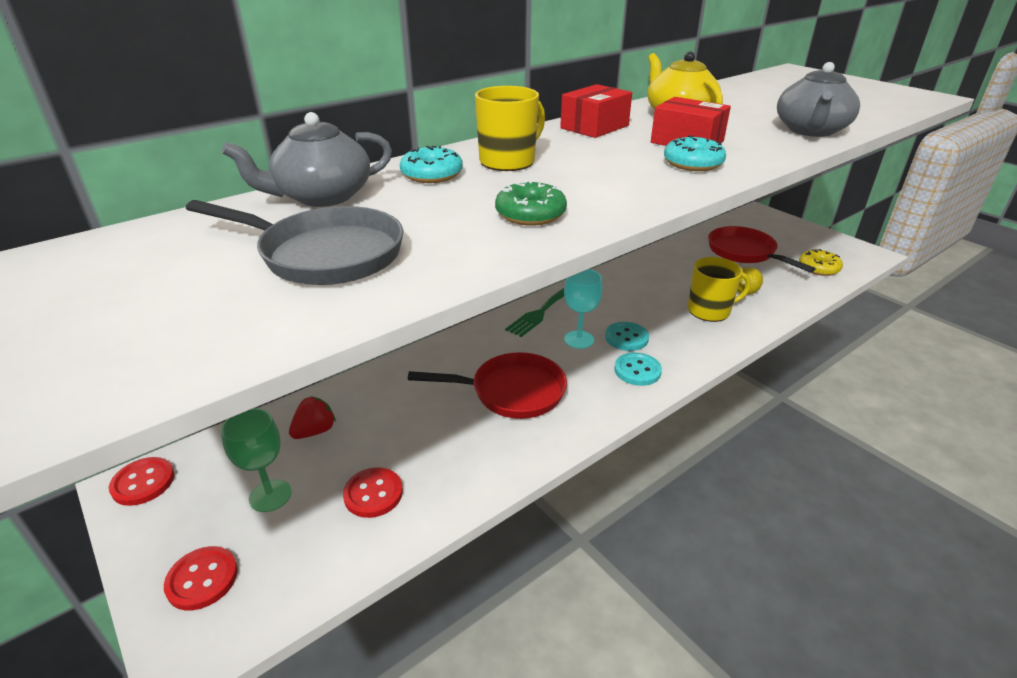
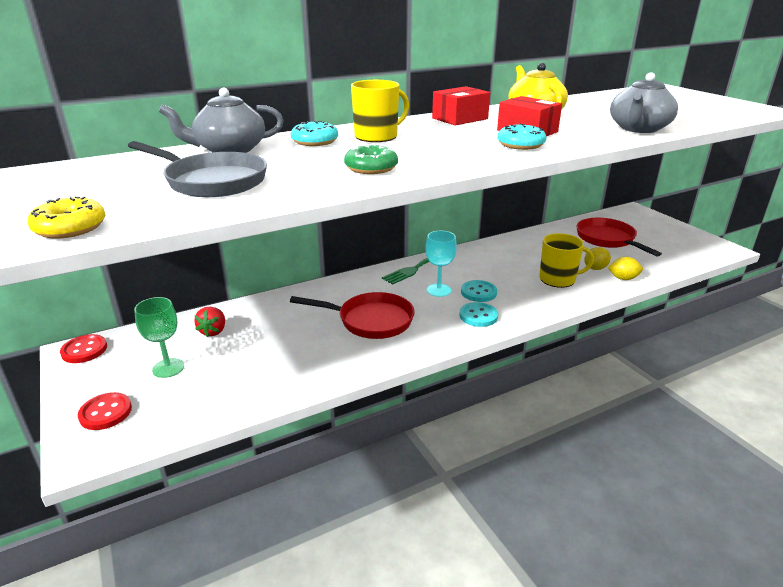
camera: 10 degrees right, 5 degrees down
(315, 431) = (213, 331): red strawberry -> red strawberry turned 135 degrees clockwise
(373, 494) = (242, 375): red button -> none
(779, 302) = (623, 278): none -> yellow lemon
(818, 268) = (670, 256): yellow donut -> yellow donut (70, 228)

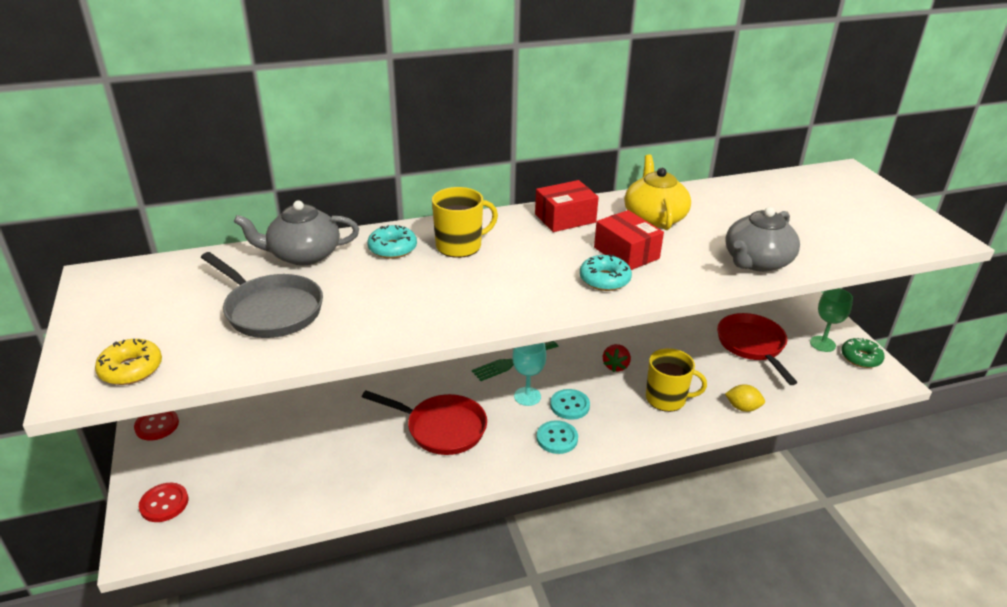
camera: 10 degrees right, 5 degrees up
(168, 368) = (229, 459): green goblet -> green goblet (822, 344)
(213, 331) = (281, 419): red strawberry -> red strawberry (615, 366)
(371, 168) = (429, 305): green donut -> green donut (860, 358)
(595, 268) = (717, 388): yellow lemon -> none

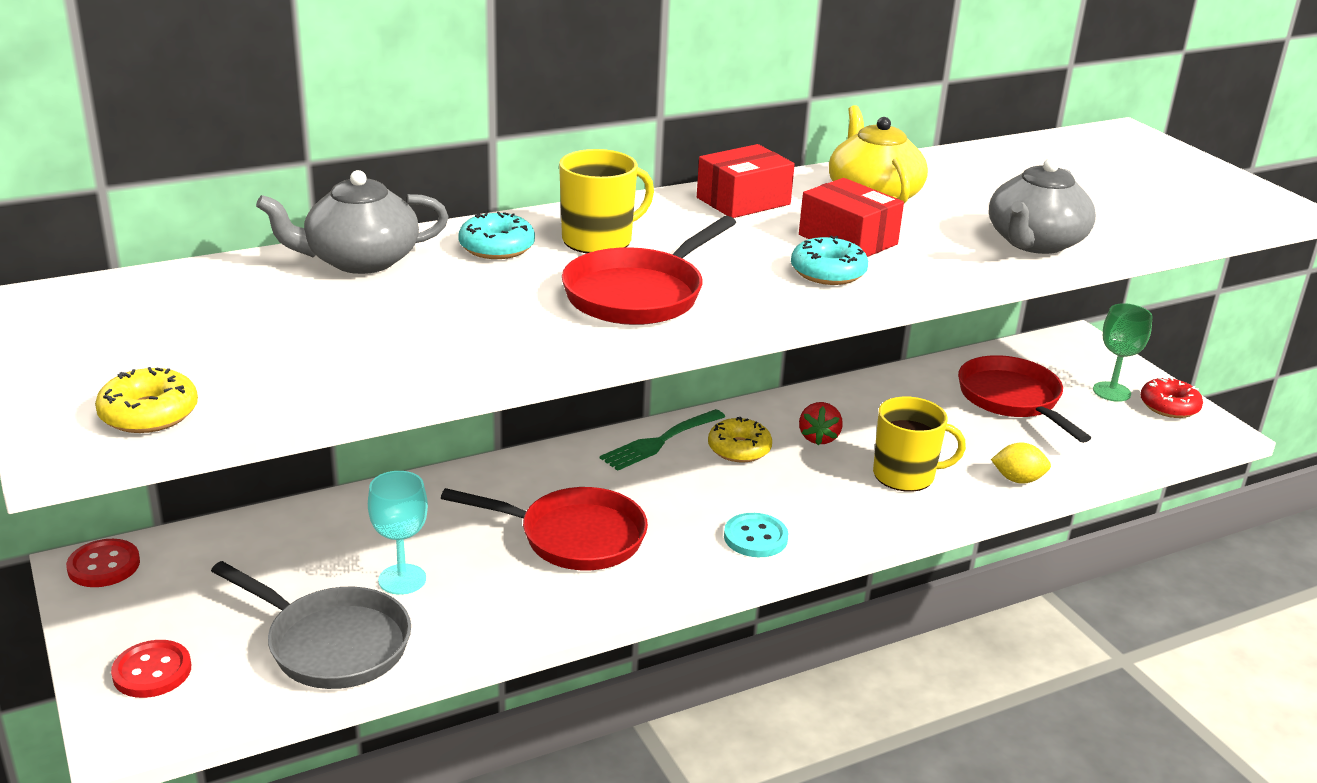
camera: 10 degrees left, 5 degrees down
(270, 310) = (338, 330): grey pan -> grey pan (331, 644)
(472, 291) = (639, 294): none -> red pan
(527, 396) = (695, 486): turquoise goblet -> turquoise goblet (402, 579)
(562, 370) = (739, 449): none -> yellow donut
(569, 405) = (763, 494): turquoise button -> none
(860, 358) = (1169, 406): green donut -> red donut

